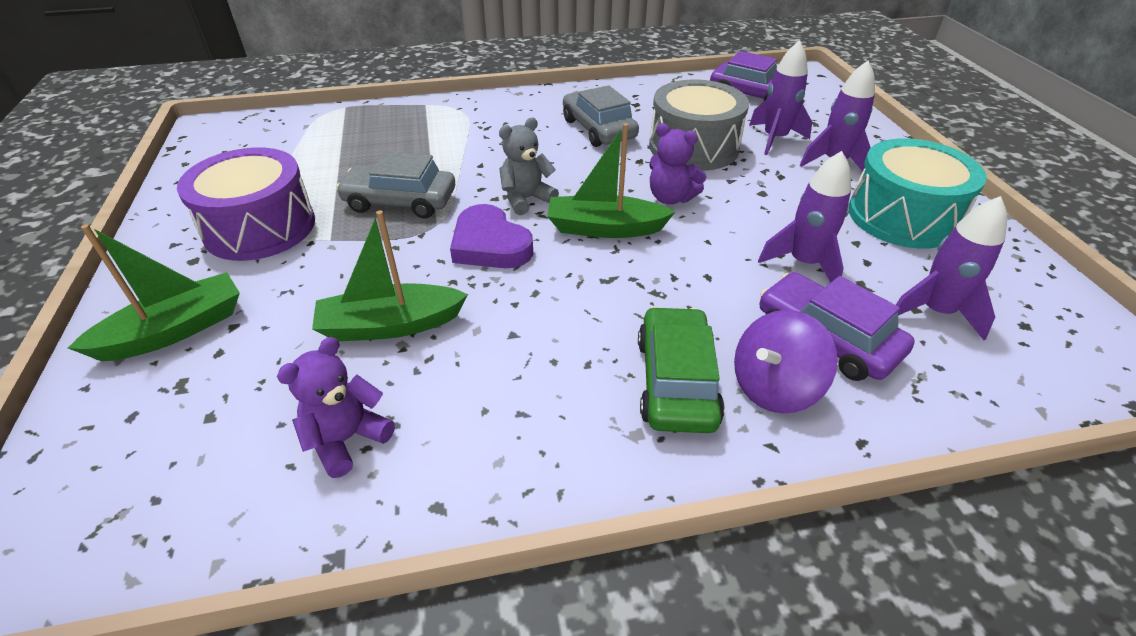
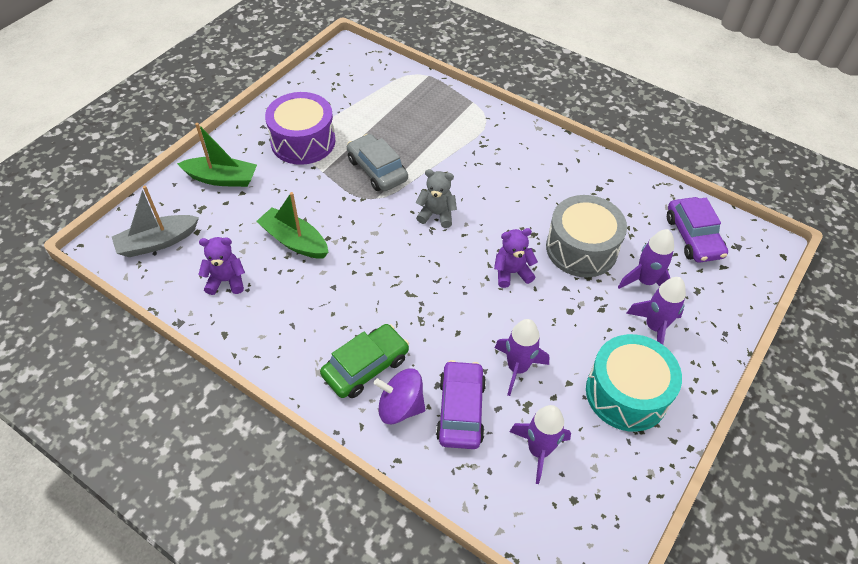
camera: 45 degrees right, 10 degrees up
(144, 481) = (157, 242): none -> grey boat
(490, 245) = (384, 230): purple heart -> none
(598, 129) = (544, 192): grey car -> none
(605, 228) = (449, 264): green boat -> none
(670, 198) = (511, 272): purple teddy bear -> purple teddy bear turned 90 degrees clockwise

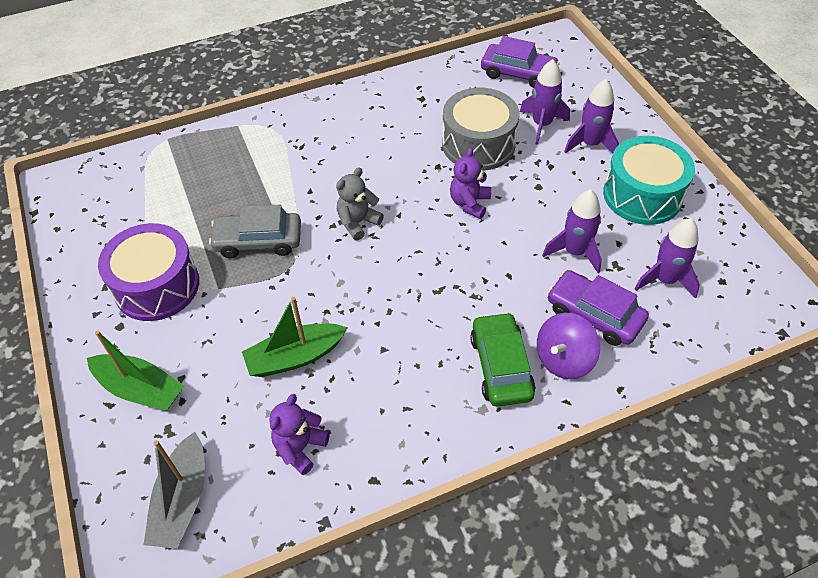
camera: 55 degrees left, 0 degrees up
(222, 178) = (140, 389): green boat -> green boat turned 75 degrees clockwise

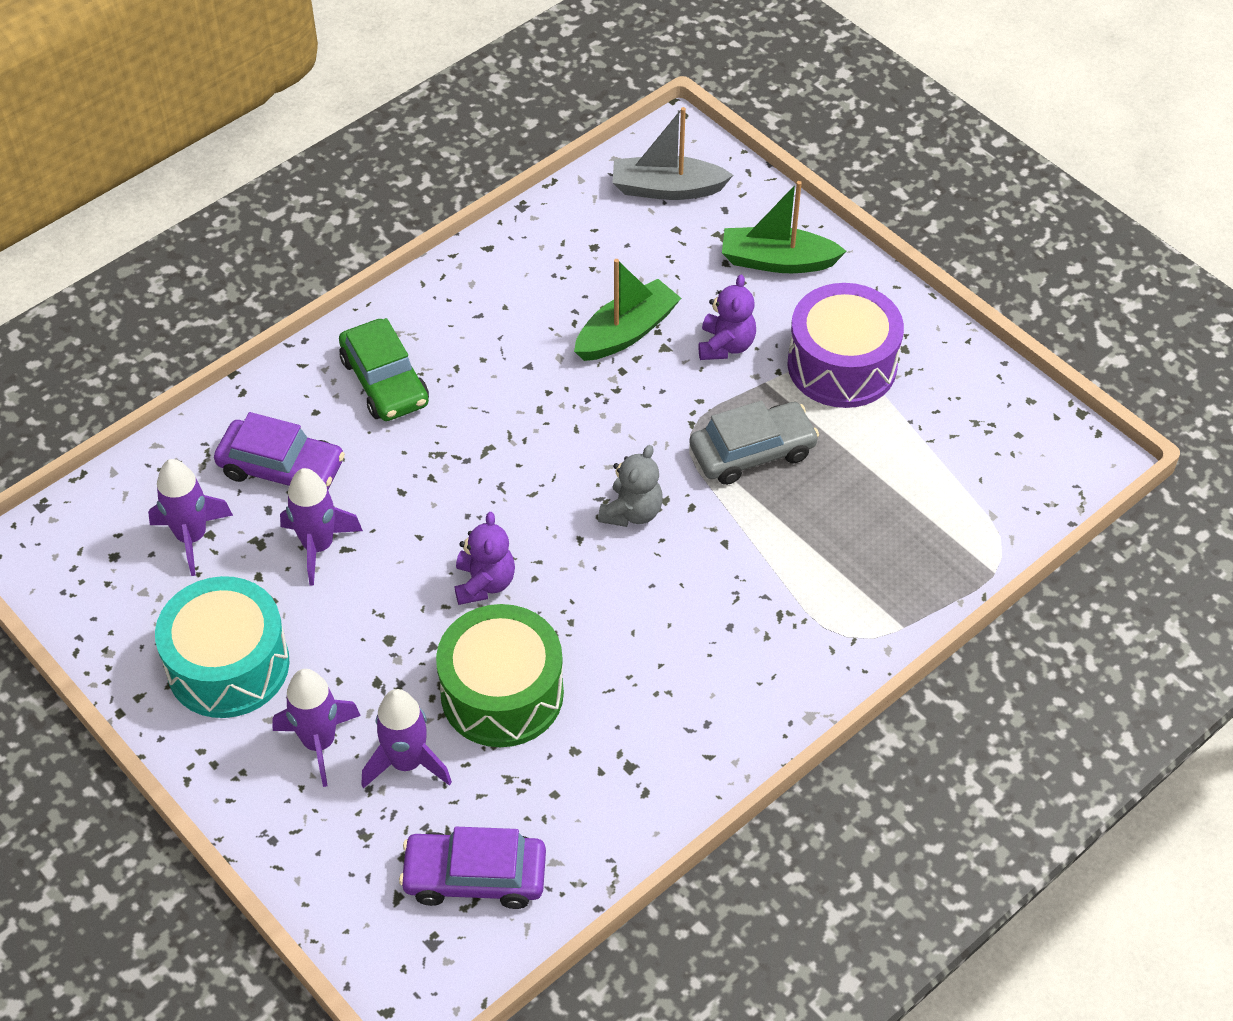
camera: 160 degrees right, 0 degrees up
(182, 500) = (667, 189): grey boat -> grey boat turned 75 degrees counterclockwise
(300, 447) = (575, 254): purple teddy bear -> purple teddy bear (726, 345)
(478, 144) = (502, 693): grey drum -> green drum
(564, 359) = (312, 407): purple spinning top -> none

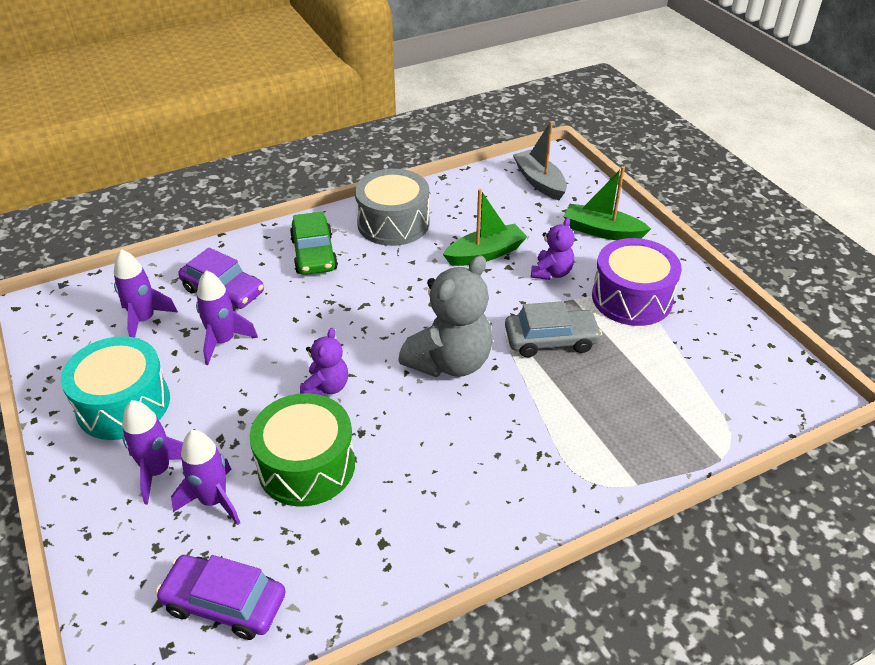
camera: 15 degrees right, 10 degrees down
(478, 305) = (393, 223): none -> grey drum
(632, 512) = (450, 362): grey teddy bear -> grey teddy bear, size x1.84
(667, 189) = (539, 182): grey boat -> grey boat turned 45 degrees clockwise

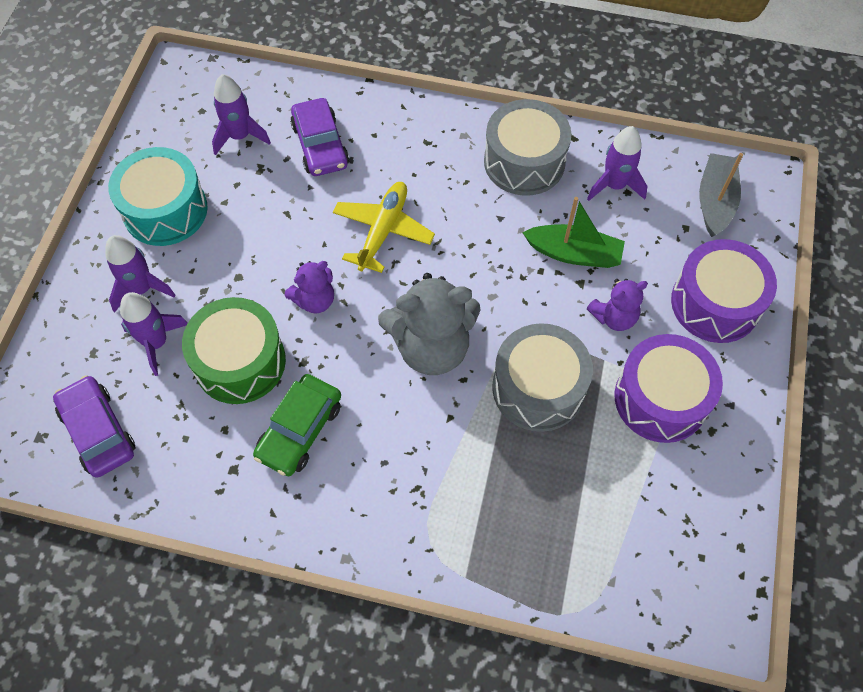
camera: 40 degrees right, 20 degrees up
(223, 341) = (278, 199): purple rocket -> purple rocket (614, 185)
(314, 254) = (424, 153): green car -> green car (300, 430)
(333, 314) = (383, 230): none -> yellow plane
(551, 340) = (538, 388): grey car -> grey drum
(602, 231) = (715, 303): green boat -> purple drum

